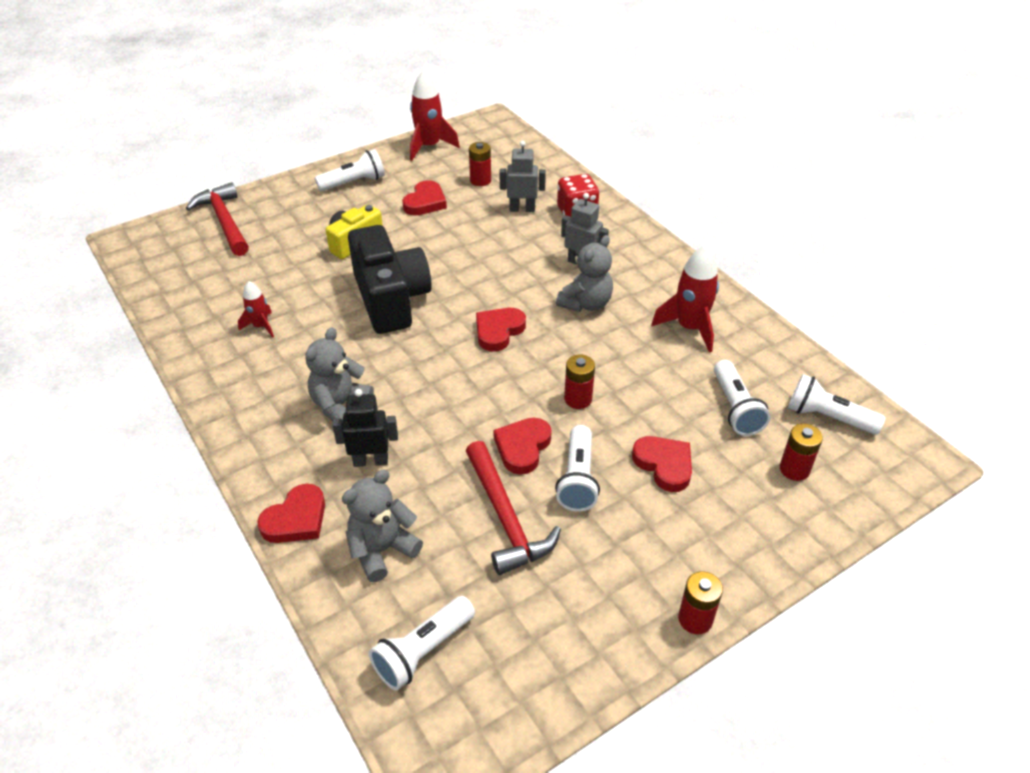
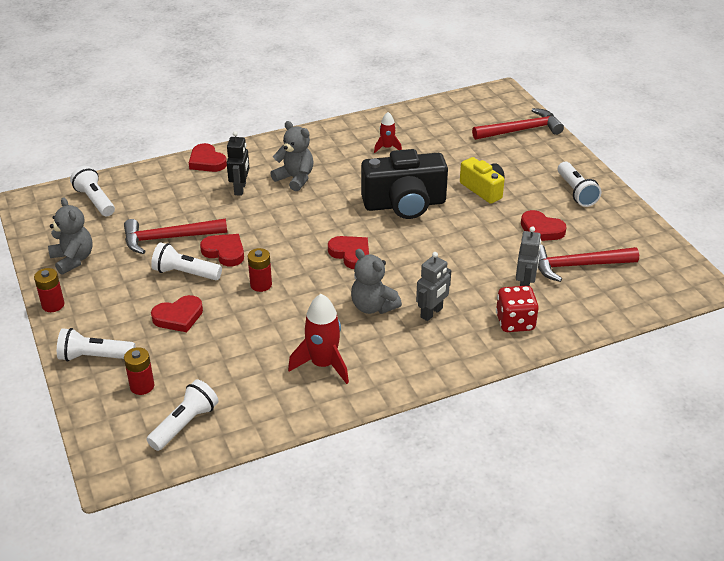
camera: 100 degrees right, 5 degrees down
(382, 550) = (169, 190): grey teddy bear -> grey teddy bear (73, 259)
(429, 146) = (642, 238): red rocket -> none
(480, 180) = (577, 266): red battery -> red hammer
(735, 408) = (218, 369): white flashlight -> white flashlight (95, 357)

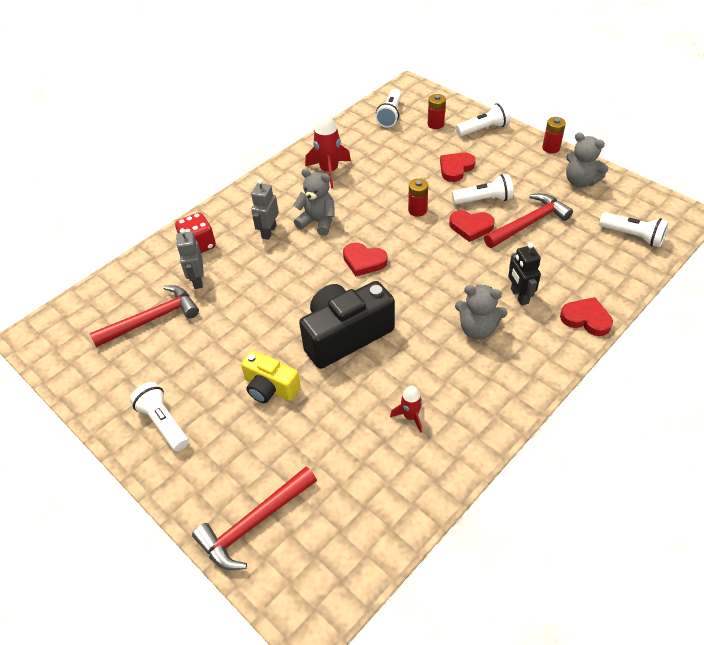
camera: 160 degrees right, 10 degrees up
(541, 230) = (194, 351): red heart -> none

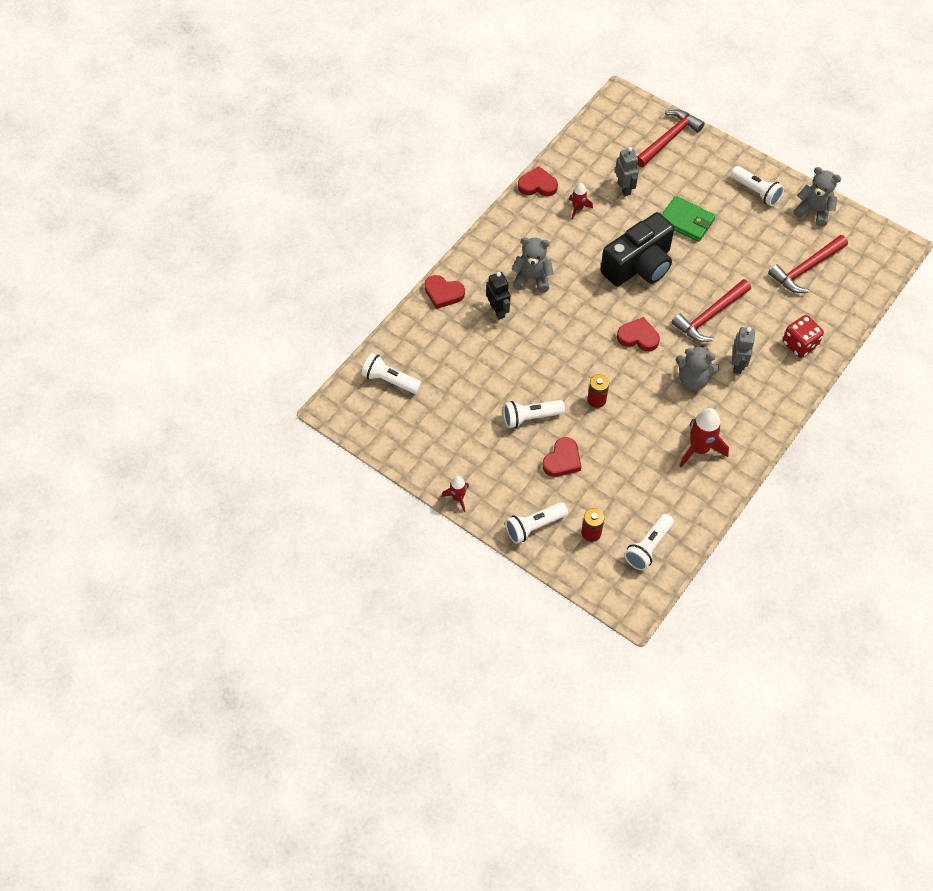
camera: 170 degrees right, 10 degrees up
(197, 280) = (784, 308): grey robot -> grey robot (624, 188)
(270, 388) = (686, 221): yellow camera -> green wallet
(390, 115) = (648, 547): white flashlight -> white flashlight turned 150 degrees counterclockwise
(471, 227) = (542, 382): red heart -> red heart (537, 185)
(528, 223) = (486, 390): red hammer -> red hammer (710, 316)
(551, 148) = (458, 498): red battery -> red rocket
(580, 181) = (431, 448): grey teddy bear -> grey teddy bear (814, 211)

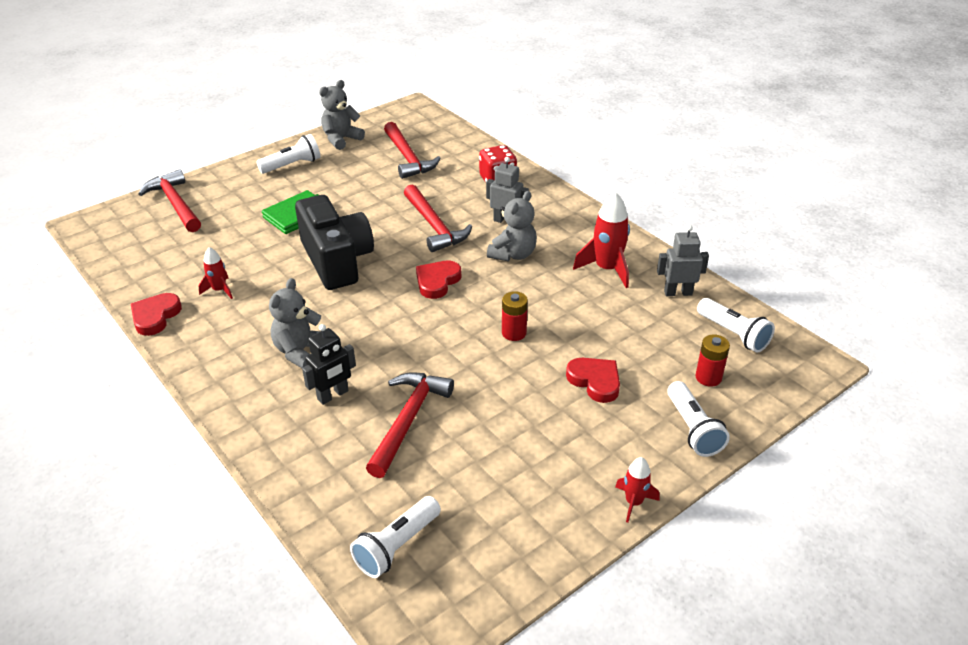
camera: 75 degrees left, 20 degrees down
(443, 293) = (270, 447): red heart -> none
(489, 358) = (408, 420): none -> red hammer
(497, 310) = (333, 395): black robot -> black robot turned 150 degrees clockwise
(530, 417) = (520, 397): white flashlight -> none
(624, 188) = (217, 248): grey robot -> grey robot (678, 292)

